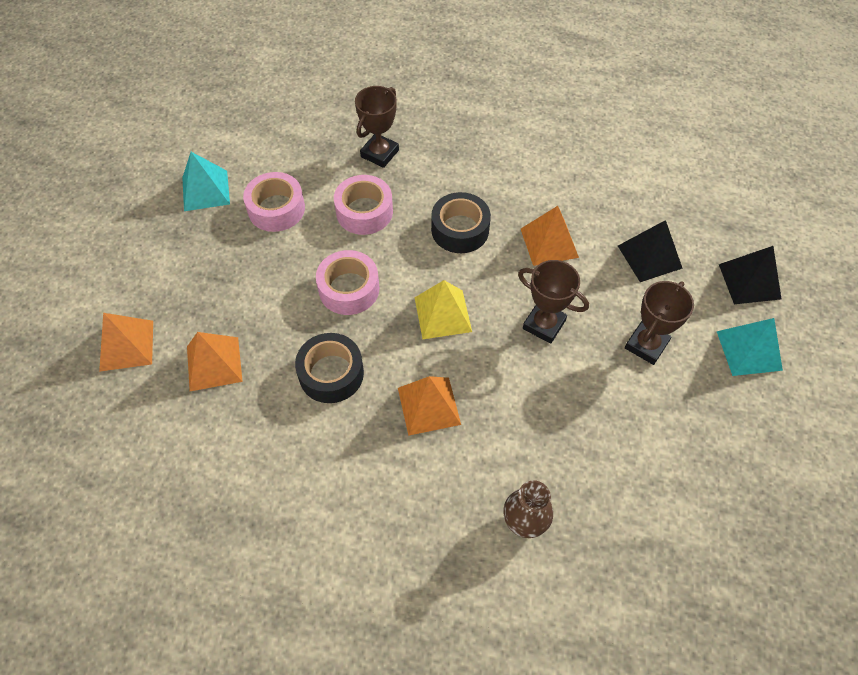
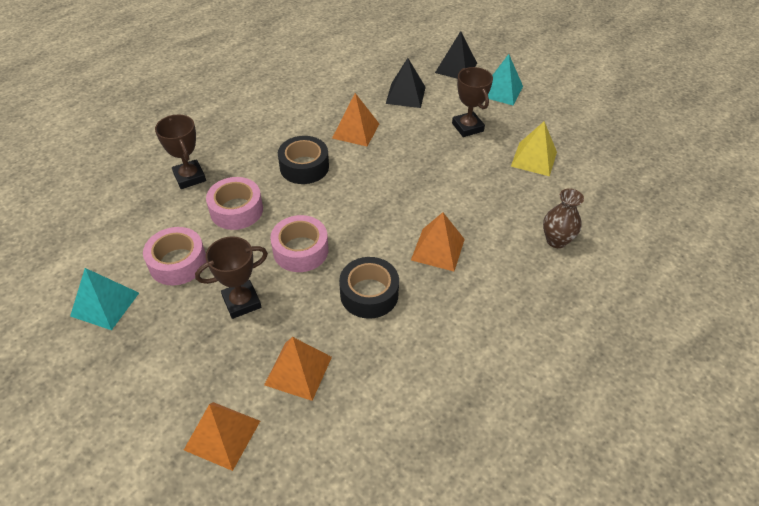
camera: 60 degrees left, 10 degrees down
(443, 314) = (368, 208): yellow pyramid -> yellow pyramid (534, 159)
(544, 324) = (417, 163): brown trophy -> brown trophy (242, 302)

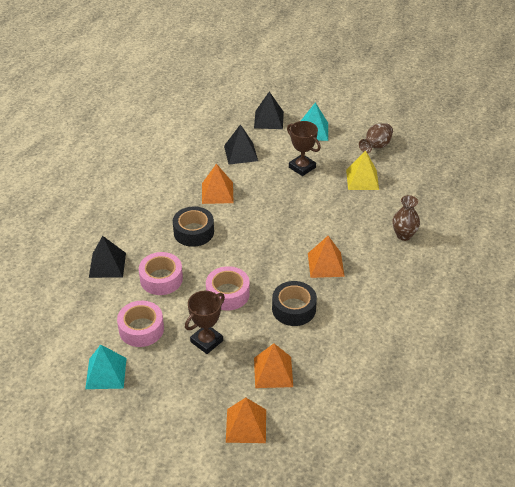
camera: 20 degrees left, 5 degrees down
(189, 177) = (107, 265): brown trophy -> black pyramid
(568, 125) = (376, 146): none -> brown vase

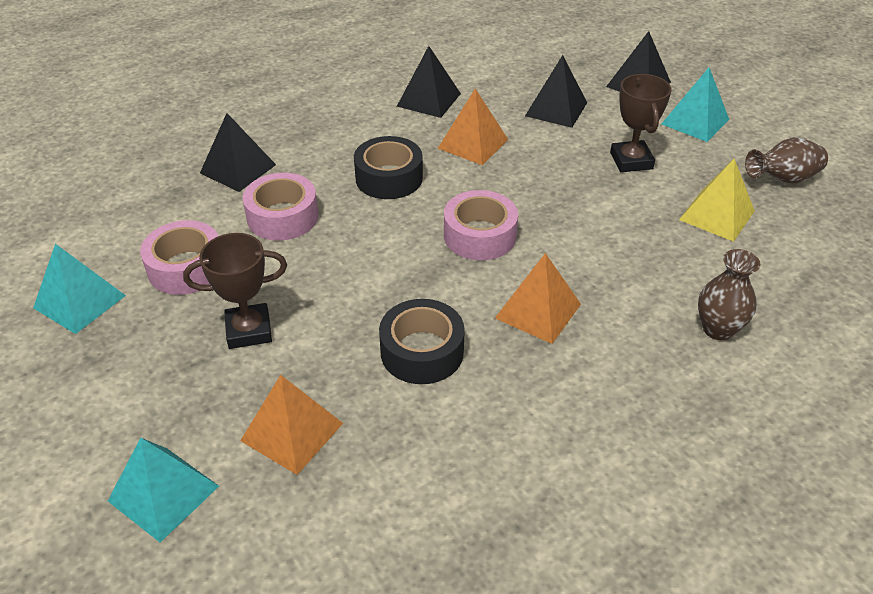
camera: 35 degrees right, 0 degrees up
(169, 176) = (429, 100): none -> black pyramid
(228, 294) = (348, 280): pink tape -> pink tape (479, 235)
(246, 425) = (163, 493): orange pyramid -> turquoise pyramid

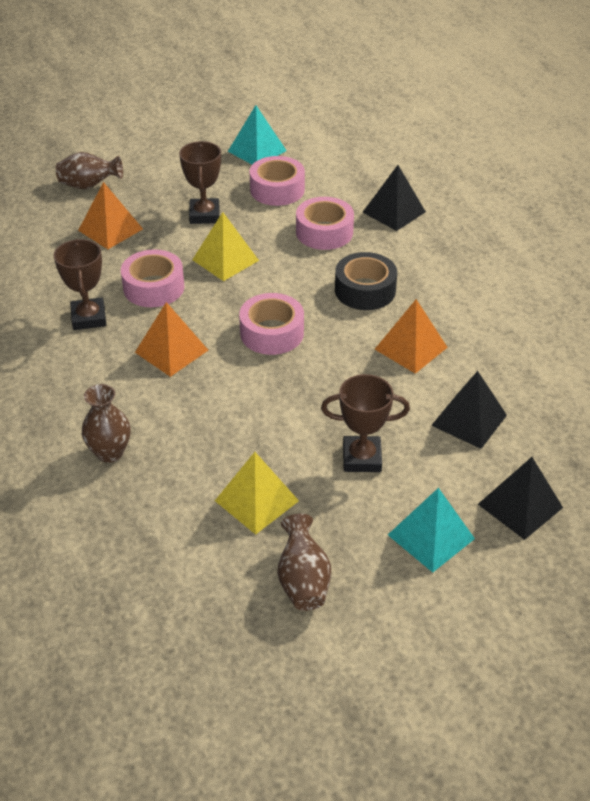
camera: 100 degrees right, 0 degrees up
(163, 493) = (89, 186): turquoise pyramid -> brown vase
(350, 293) = (225, 260): none -> yellow pyramid
(422, 351) = (154, 287): black tape -> pink tape
(429, 100) = (495, 328): black pyramid -> none
(502, 405) = (89, 318): none -> brown trophy

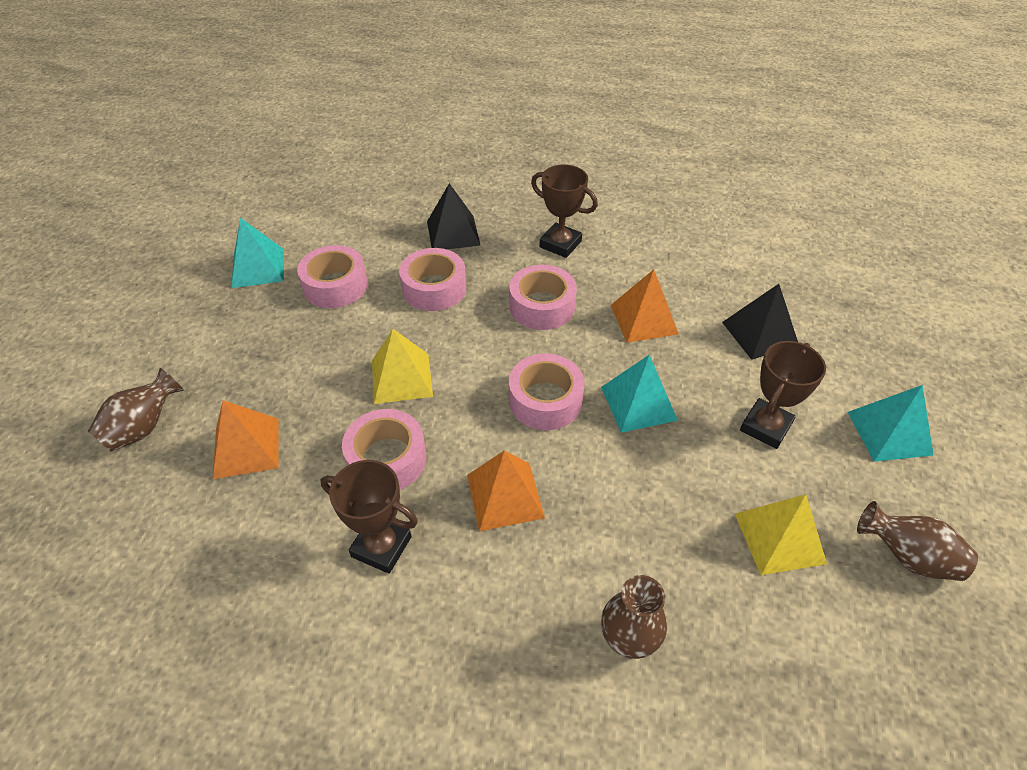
camera: 55 degrees left, 5 degrees up
(204, 215) = (312, 357): brown trophy -> brown trophy (560, 244)
(316, 380) = (638, 403): none -> turquoise pyramid
(365, 290) = (542, 306): black tape -> pink tape
(520, 505) = (878, 359): black pyramid -> none

